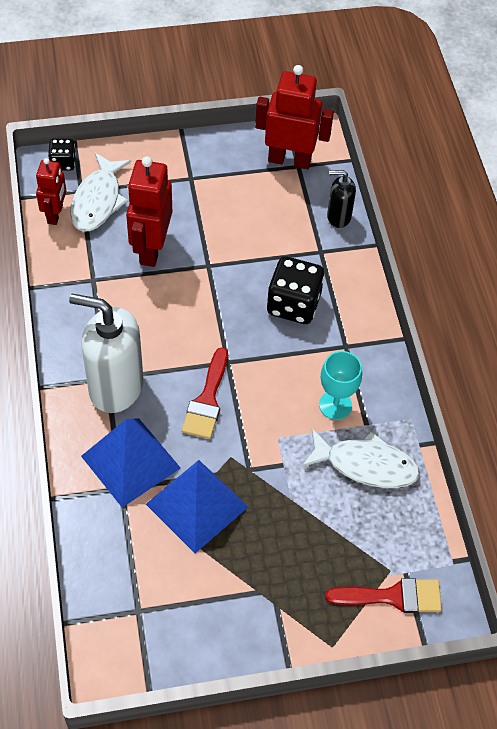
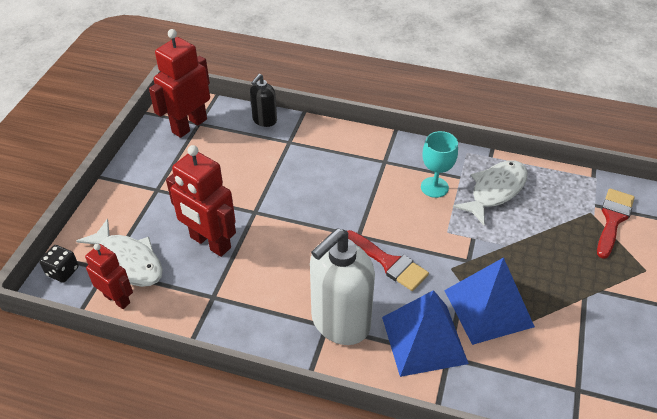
camera: 60 degrees left, 10 degrees down
(293, 304) = (328, 175): black dice -> none

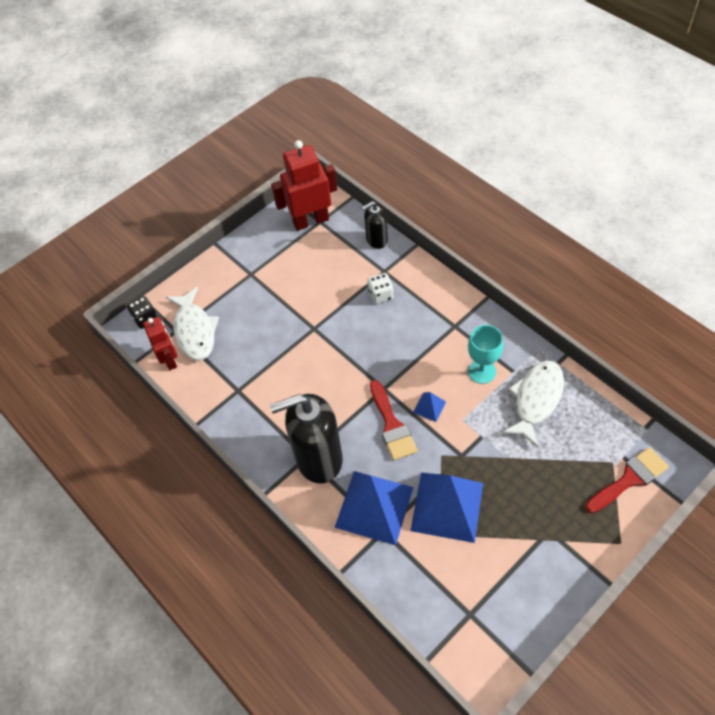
camera: 35 degrees right, 10 degrees up
(210, 243) = (262, 342): red robot -> none
(300, 161) = (380, 295): none -> white dice
(340, 322) = (318, 459): white soap dispenser -> black soap dispenser
(411, 233) = (429, 407): none -> blue pyramid
(495, 191) = (536, 399): white fish -> white fish turned 45 degrees counterclockwise

